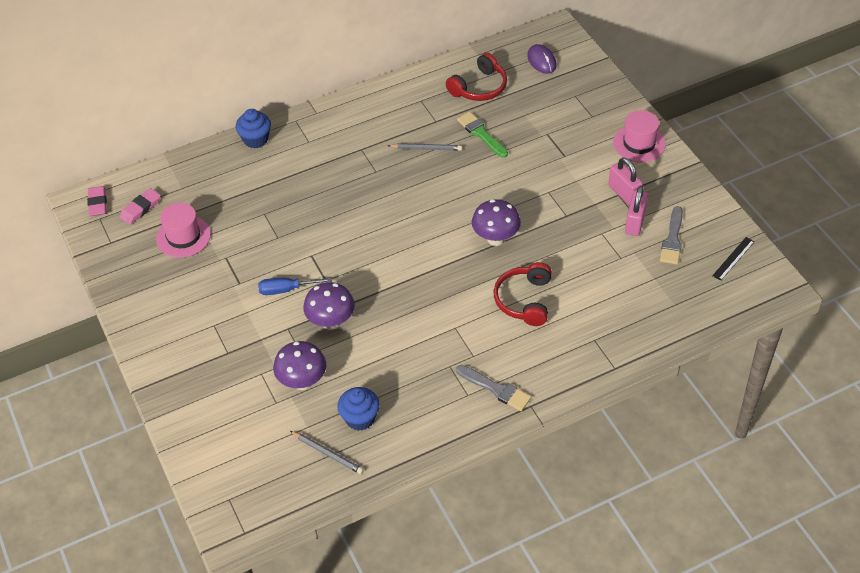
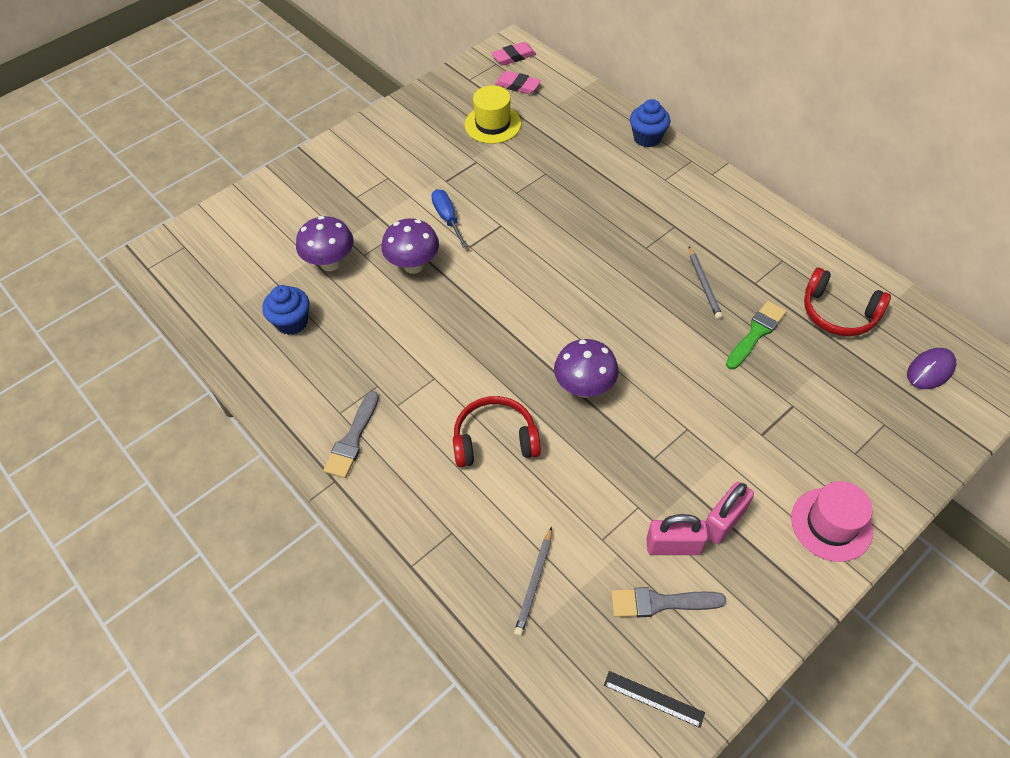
camera: 75 degrees right, 5 degrees up
(183, 236) = (493, 124): pink hat -> yellow hat
(327, 453) = (244, 307): grey pencil -> grey pencil (534, 583)

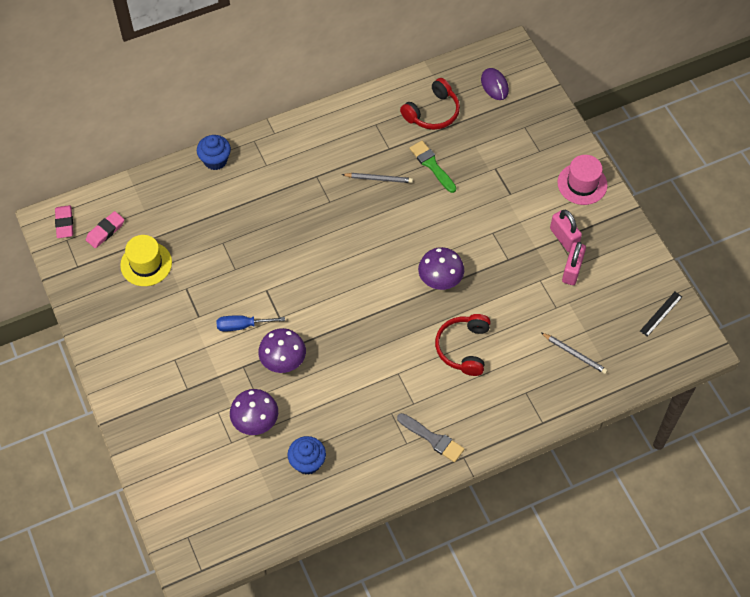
camera: 75 degrees left, 5 degrees up
(660, 602) = (606, 290): grey brush -> none

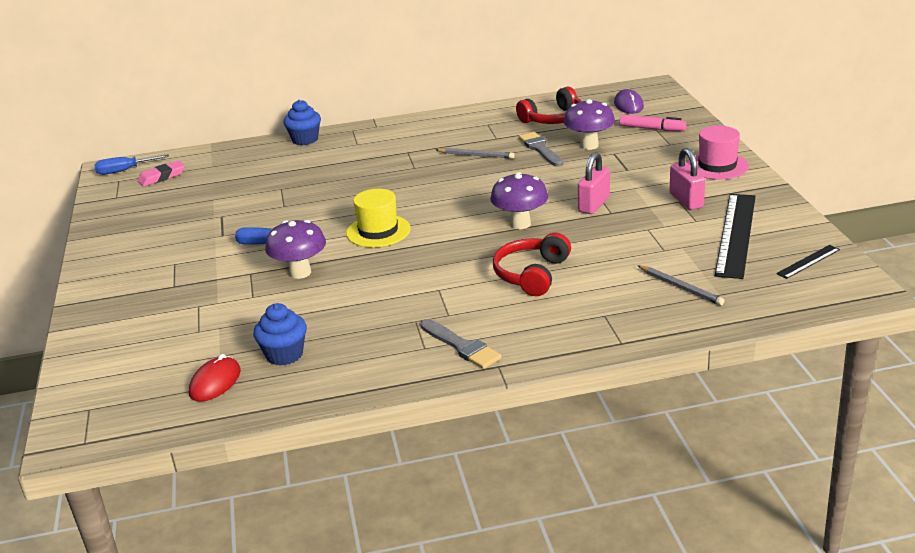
camera: 15 degrees right, 30 degrees down
(64, 223) = (124, 171): pink eraser -> blue screwdriver
(146, 264) = (189, 198): yellow hat -> yellow hat (378, 231)
(256, 422) = (238, 317): purple mushroom -> purple mushroom (589, 145)
(268, 498) = (215, 382): none -> red mouse
(432, 165) = (540, 149): green brush -> grey brush
(521, 126) = (652, 129): none -> pink marker
(572, 270) = (691, 224): pink padlock -> pink padlock (594, 205)
(606, 282) = (736, 234): none -> black ruler

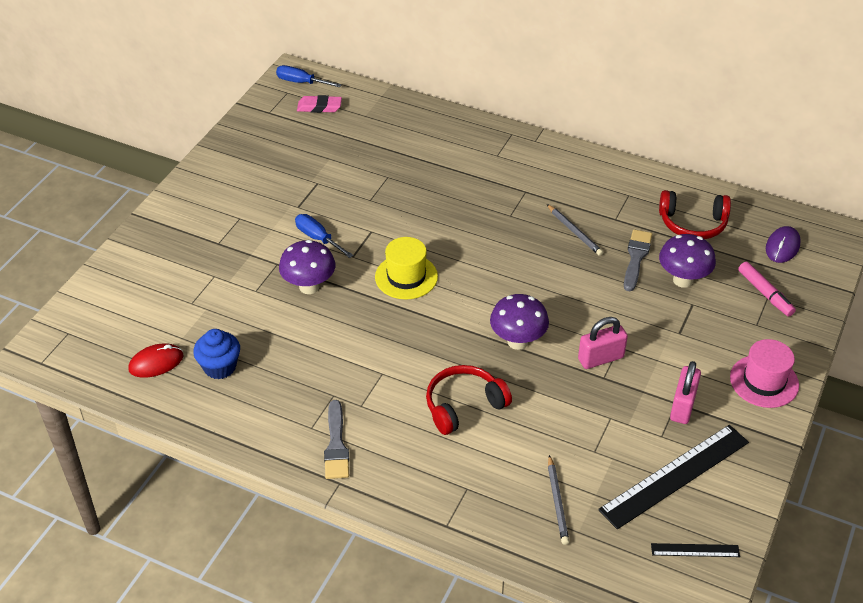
camera: 35 degrees right, 15 degrees up
(305, 140) = (463, 124): blue cupcake -> none

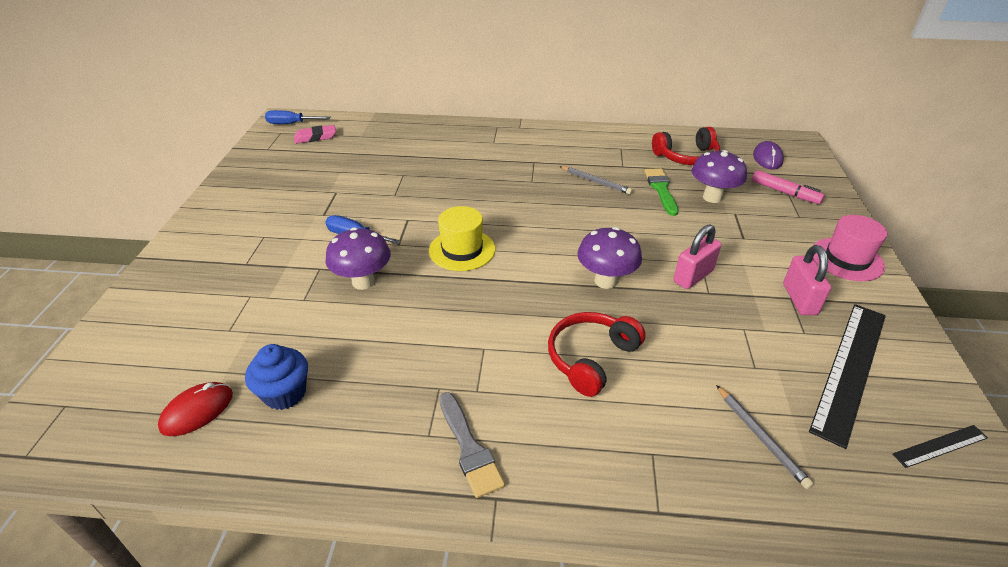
camera: 20 degrees left, 5 degrees down
(636, 258) = (661, 189): grey brush -> green brush

